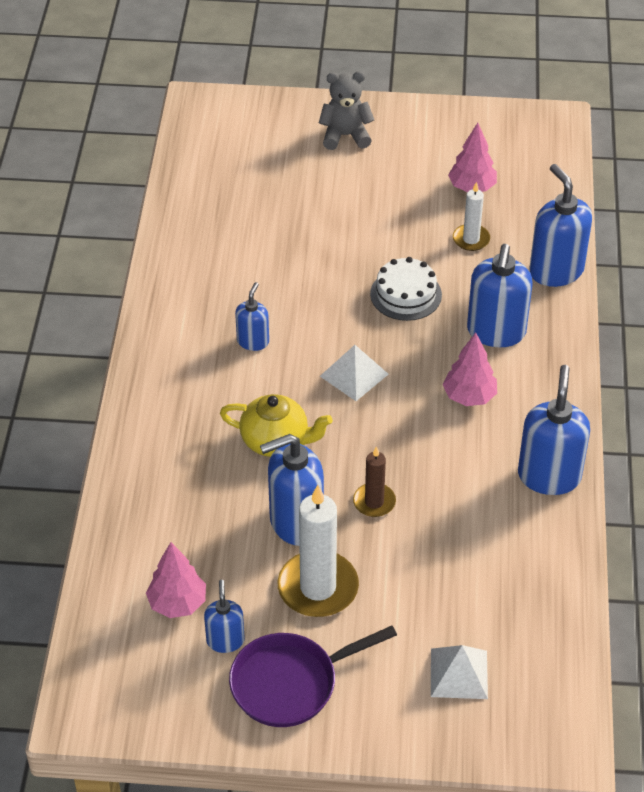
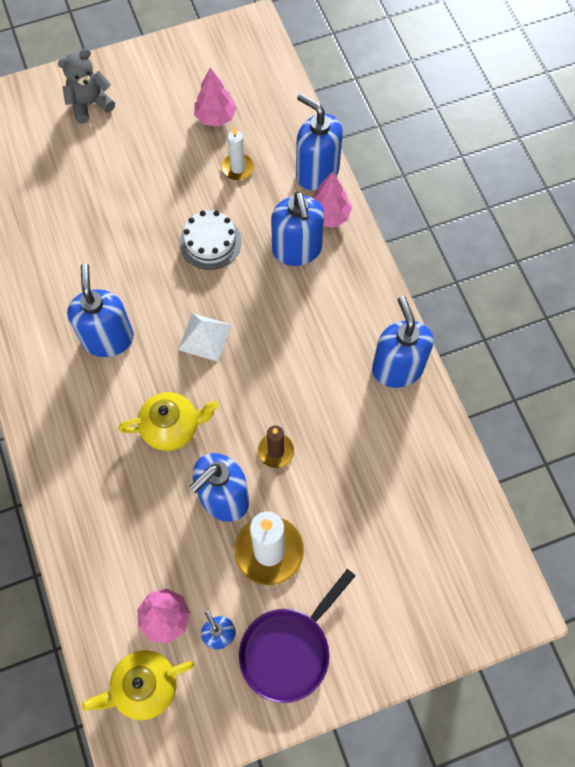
camera: 25 degrees left, 20 degrees up
(123, 654) = (144, 686): none -> yellow teapot
(253, 341) = (108, 338): blue soap dispenser -> blue soap dispenser, size x1.80
(458, 673) = (411, 579): white pyramid -> none
(469, 397) = (304, 320): pink tree -> pink tree (328, 215)

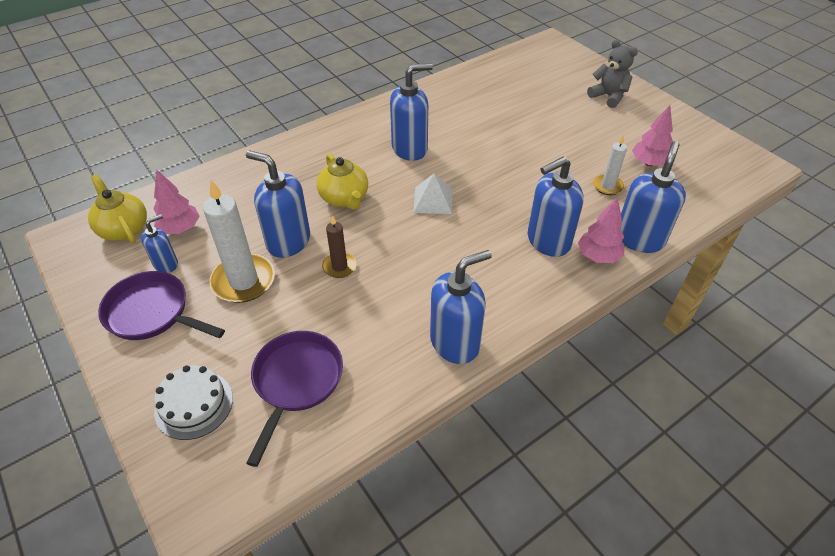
camera: 75 degrees right, 20 degrees down
(210, 242) = (524, 185): white cake -> white cake (194, 404)
(408, 513) = (296, 381): none -> purple pan

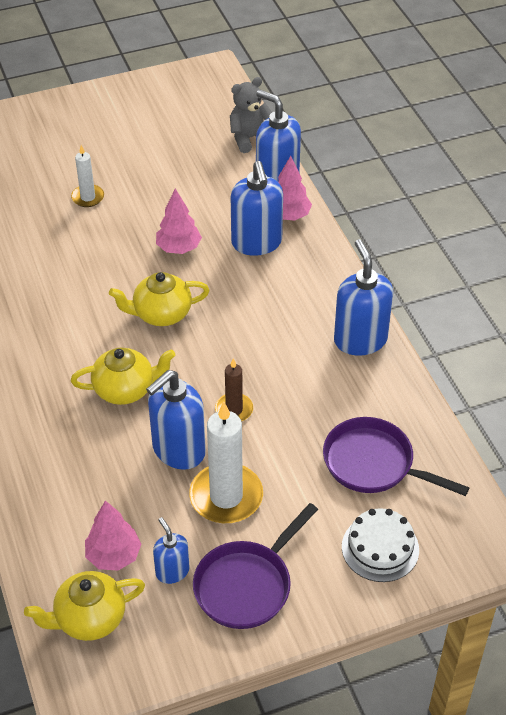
camera: 75 degrees left, 0 degrees up
(410, 149) = (61, 315): blue soap dispenser -> none
(433, 200) = (161, 314): white pyramid -> yellow teapot
(607, 186) = (197, 178): white candle -> white candle (88, 197)
(608, 96) = (51, 128): grey teddy bear -> grey teddy bear (250, 138)
(649, 163) = (176, 138): pink tree -> pink tree (179, 248)

